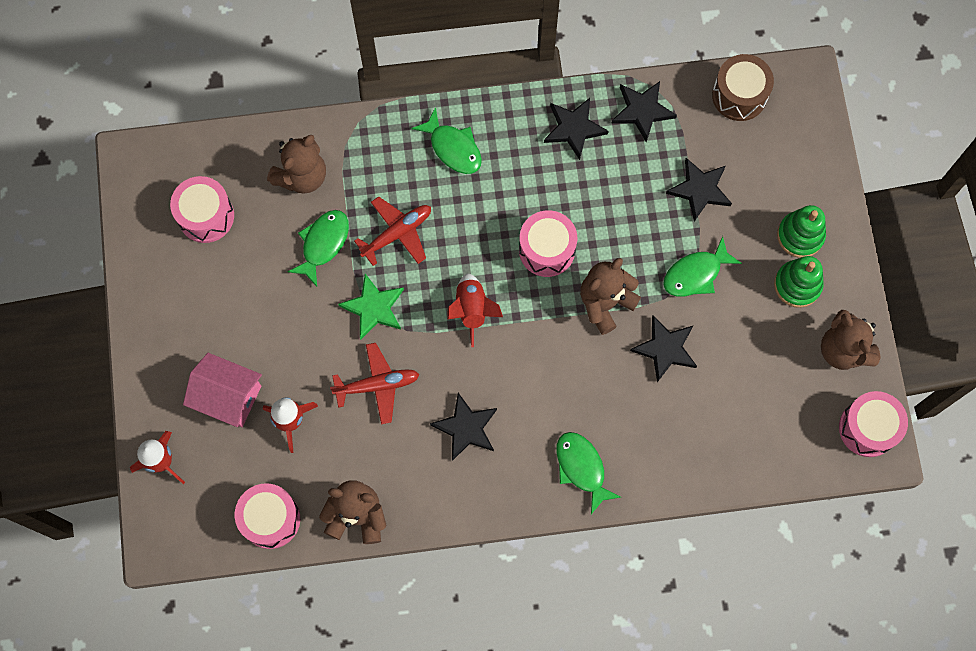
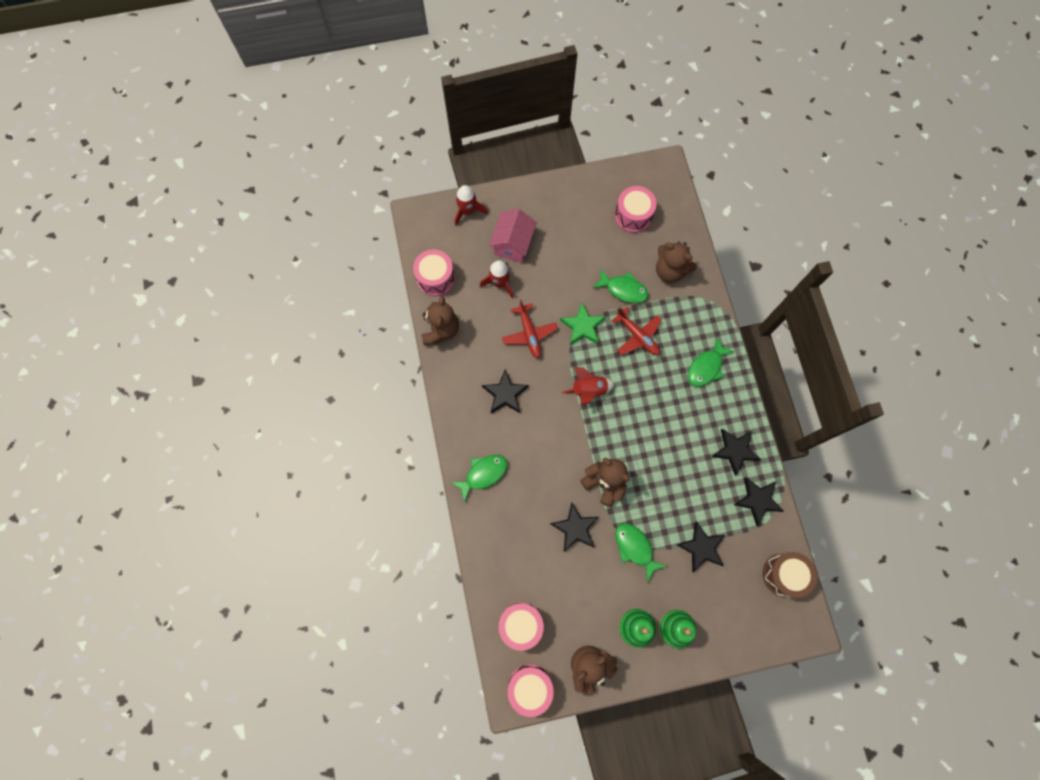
camera: 85 degrees right, 0 degrees up
(547, 250) = (639, 438): pink drum -> pink drum (521, 625)

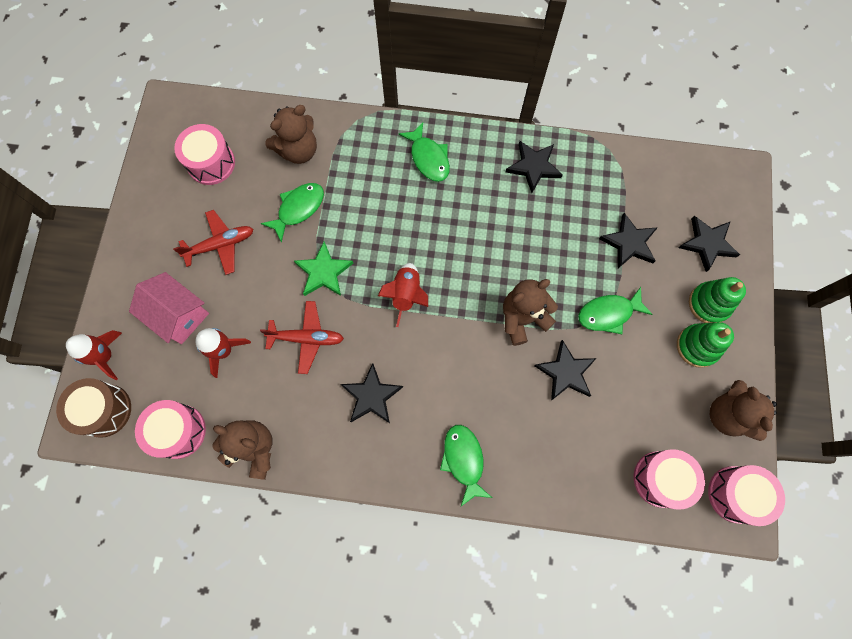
camera: 70 degrees left, 0 degrees up
(637, 336) = (362, 215): red plane -> red plane (221, 245)
(758, 500) = (595, 166): black star -> black star (707, 243)
(784, 575) = (681, 173): brown drum -> brown drum (104, 410)

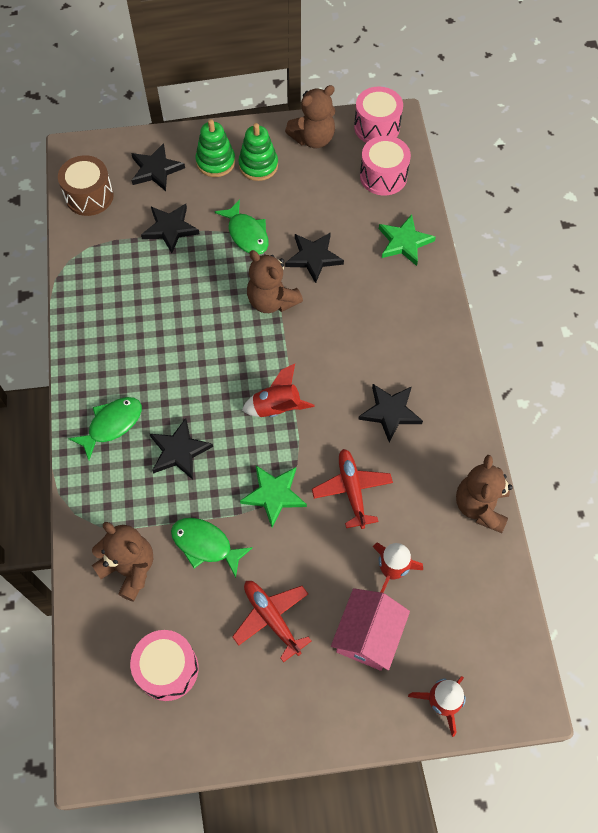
camera: 105 degrees left, 10 degrees down
(104, 410) = (498, 677): brown drum -> brown drum (89, 196)
(178, 431) = (490, 587): pink drum -> none
(463, 460) = (421, 321): green fish -> none
(534, 167) = (102, 322): black star -> black star (179, 451)
(565, 474) = (404, 242): none -> green star

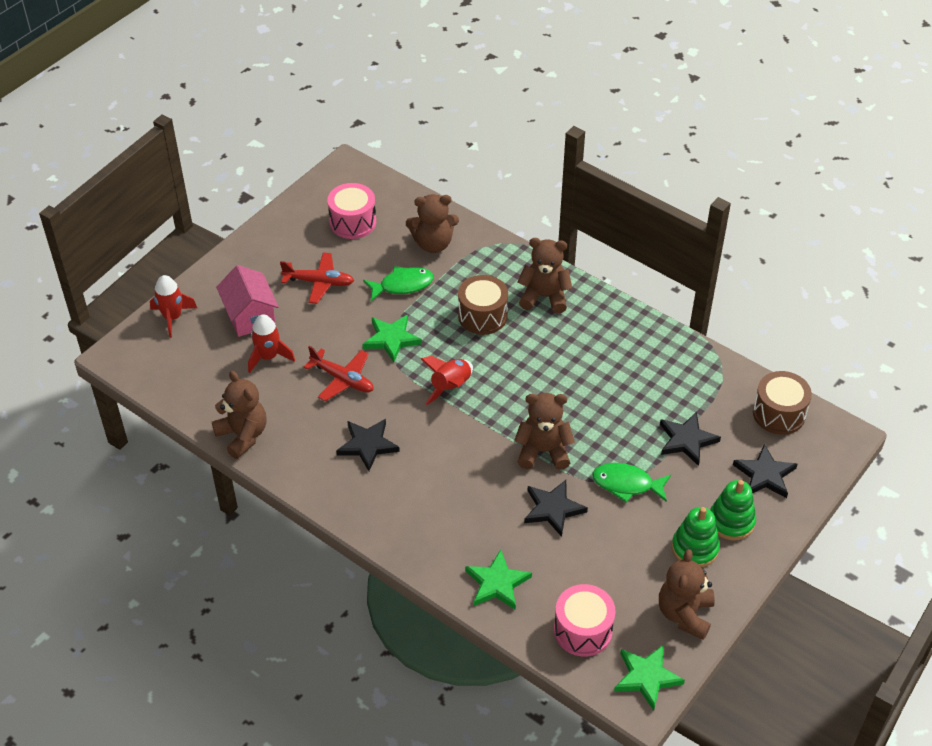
camera: 135 degrees right, 15 degrees down
(112, 425) = (544, 297): green fish -> brown teddy bear
(179, 451) = (482, 316): black star -> brown drum
(377, 127) = (646, 677): pink drum -> green star

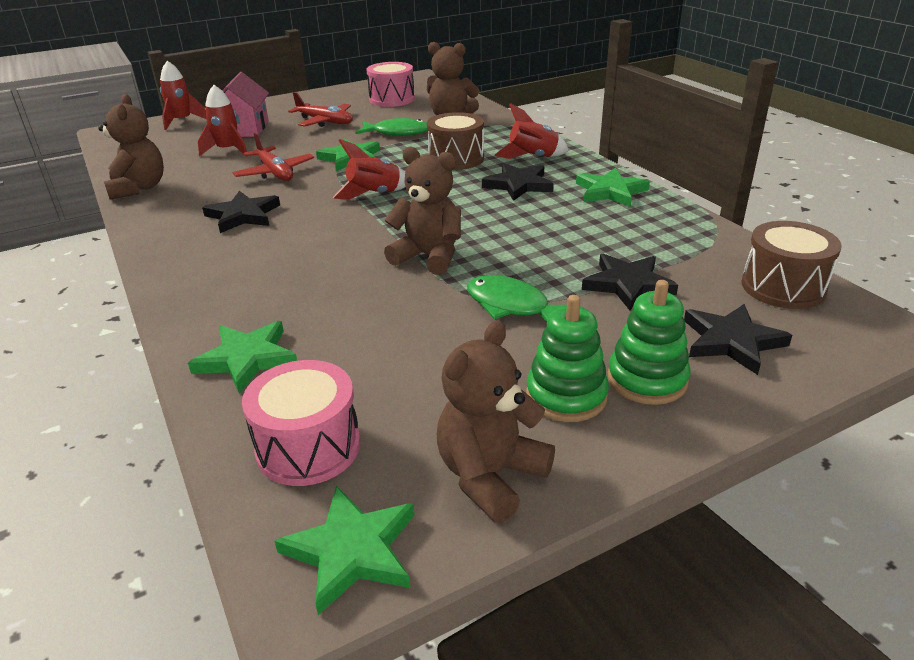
camera: 25 degrees right, 15 degrees down
(544, 297) = (532, 157): brown teddy bear -> red rocket
(553, 509) = (393, 306): black star -> black star (518, 185)
(628, 332) = (610, 191): none -> green star

